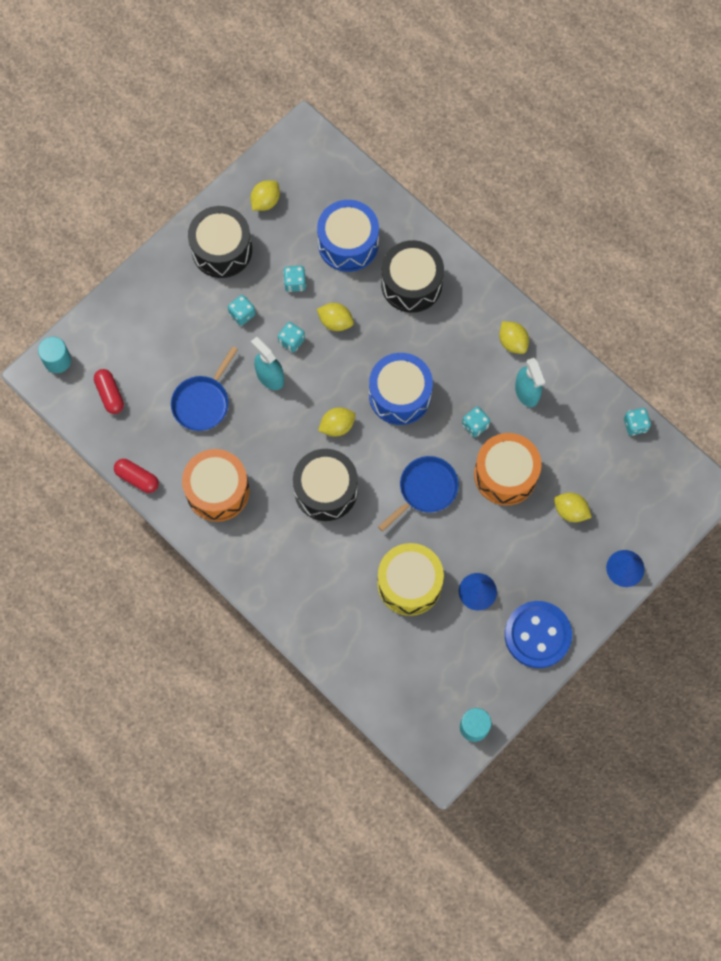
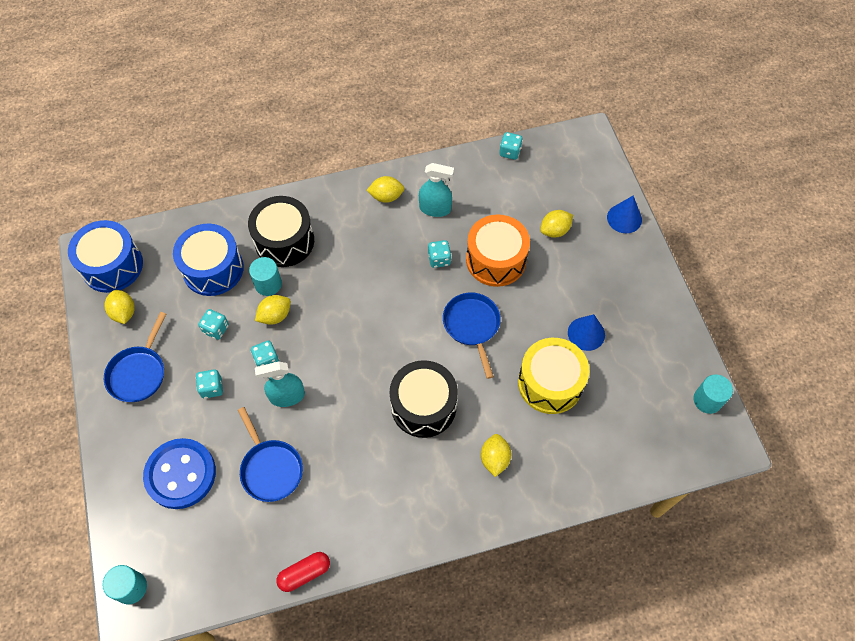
camera: 60 degrees left, 10 degrees down
(110, 394) = (202, 553): red capsule -> none
(217, 490) = (365, 502): orange drum -> none
(222, 249) = (139, 372): black drum -> blue pan
(337, 426) = (370, 365): yellow lemon -> yellow lemon (494, 459)
(361, 297) = (268, 284): none -> turquoise cylinder
(400, 395) = (375, 301): blue drum -> blue drum (112, 266)
(537, 635) = (648, 309): blue button -> blue button (180, 474)

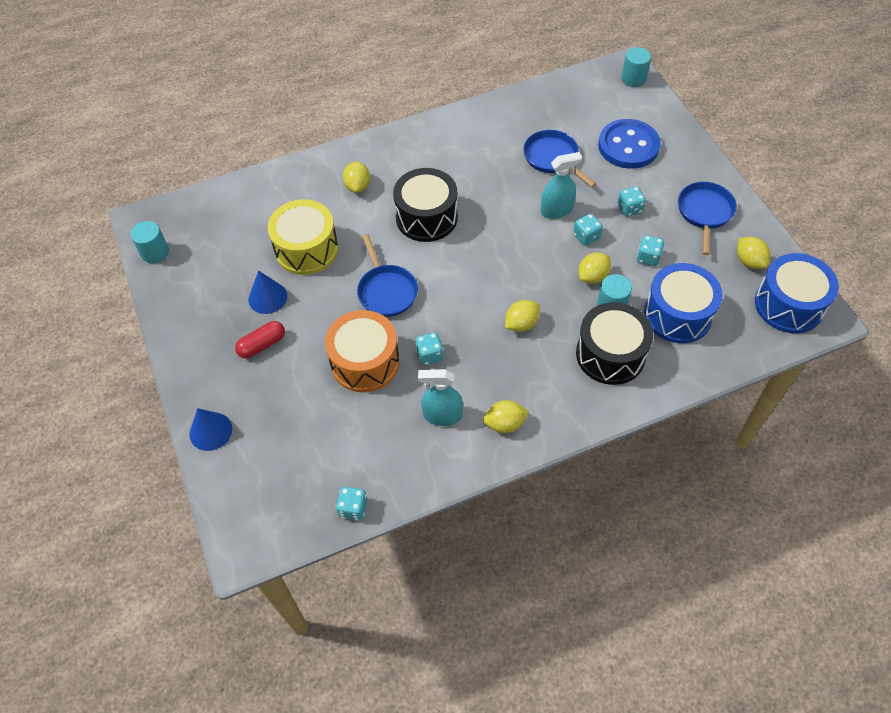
camera: 175 degrees right, 5 degrees down
(304, 573) = (503, 100): red capsule -> red capsule (262, 345)
(554, 230) = (296, 405): yellow lemon -> yellow lemon (521, 324)

